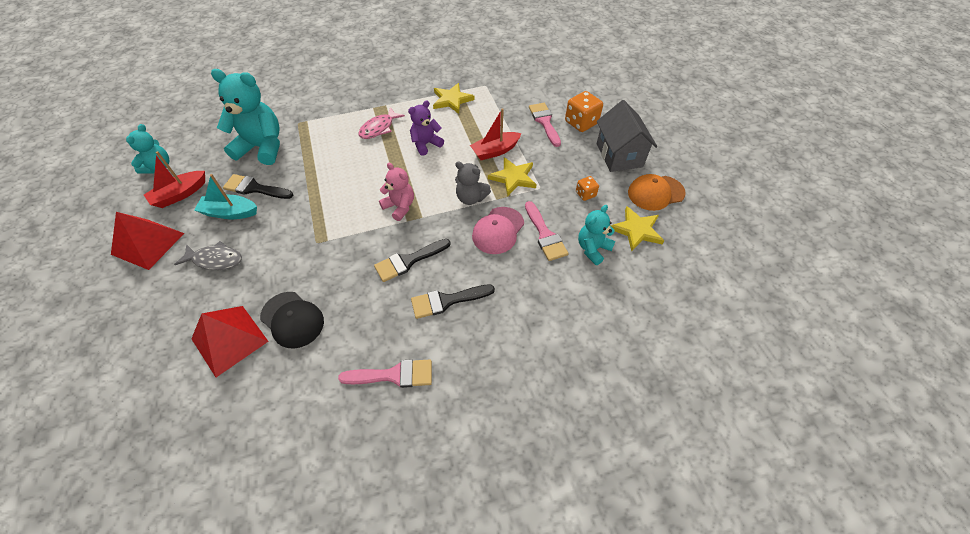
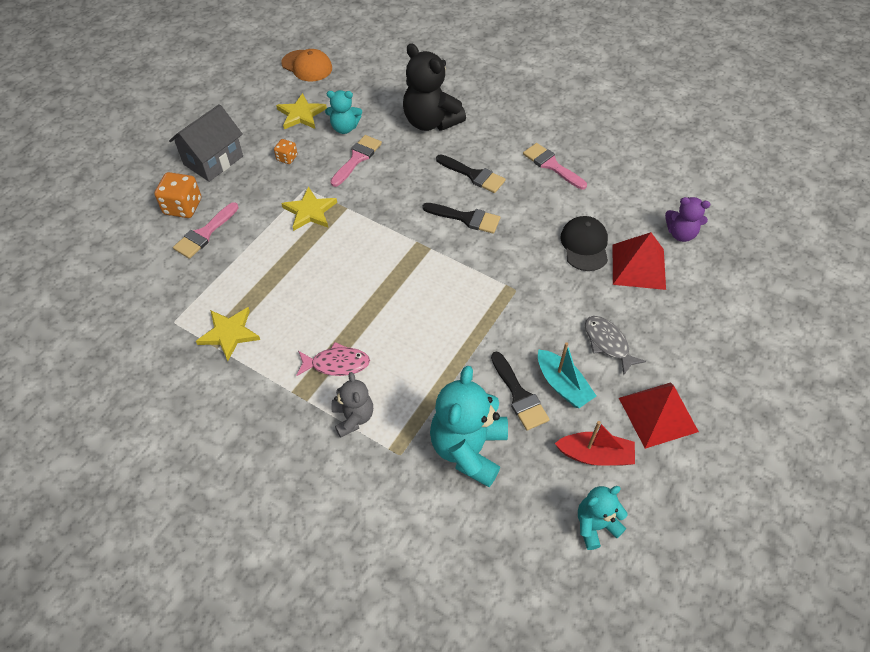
camera: 130 degrees left, 0 degrees up
(262, 147) = (468, 449): turquoise teddy bear -> turquoise teddy bear turned 45 degrees clockwise
(400, 207) = (421, 264): pink teddy bear -> none
(426, 144) = (324, 304): purple teddy bear -> purple teddy bear (681, 234)
(471, 198) = (362, 224): grey teddy bear -> grey teddy bear (353, 417)
(495, 151) = (284, 245): red boat -> none
(498, 230) = (381, 186): pink cap -> none
(546, 318) = (430, 122): none -> black teddy bear
(655, 193) = (246, 121): orange cap -> orange cap (307, 66)

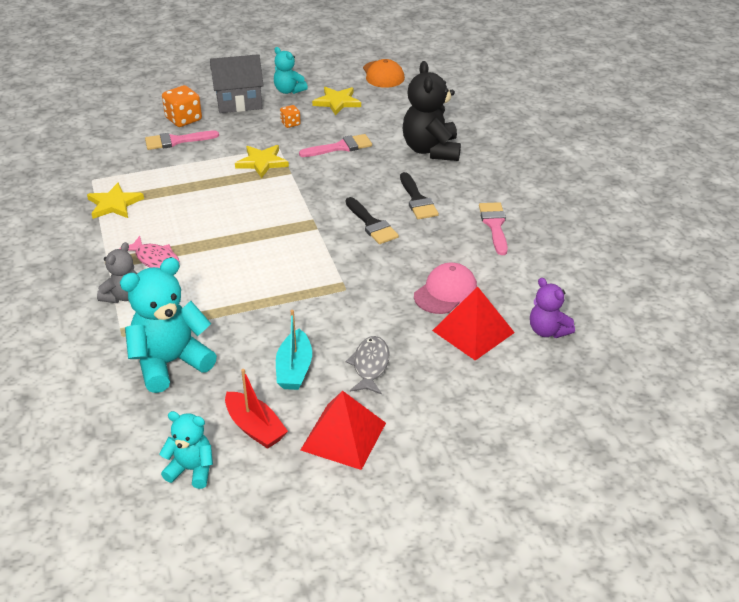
camera: 40 degrees right, 15 degrees down
(344, 128) = (358, 124): turquoise teddy bear -> turquoise teddy bear (289, 90)
(519, 395) = (252, 354): black brush -> none
(584, 245) = (445, 292): black cap -> pink cap

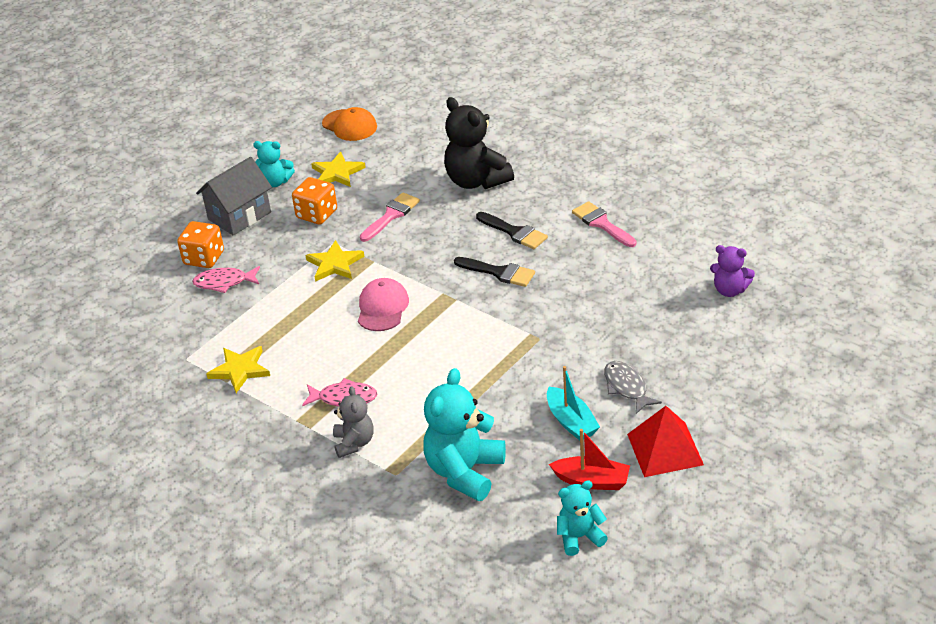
camera: 30 degrees left, 0 degrees up
(176, 141) = (224, 282): pink brush -> pink fish
(290, 123) = (317, 214): orange dice -> orange dice, size x1.80
(445, 292) = (622, 299): pink cap -> pink cap (382, 308)
(473, 331) = (676, 319): red pyramid -> none

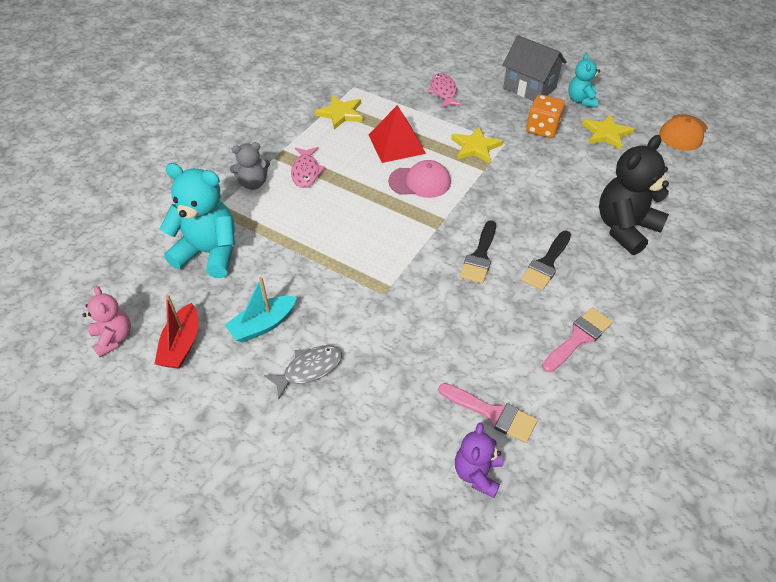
camera: 80 degrees right, 10 degrees up
(204, 258) = (472, 78): orange dice -> none
(391, 215) = (552, 174): pink brush -> pink brush (492, 413)
(579, 537) = (113, 338): turquoise teddy bear -> pink teddy bear
(665, 449) = (215, 405): red pyramid -> red pyramid (396, 144)

